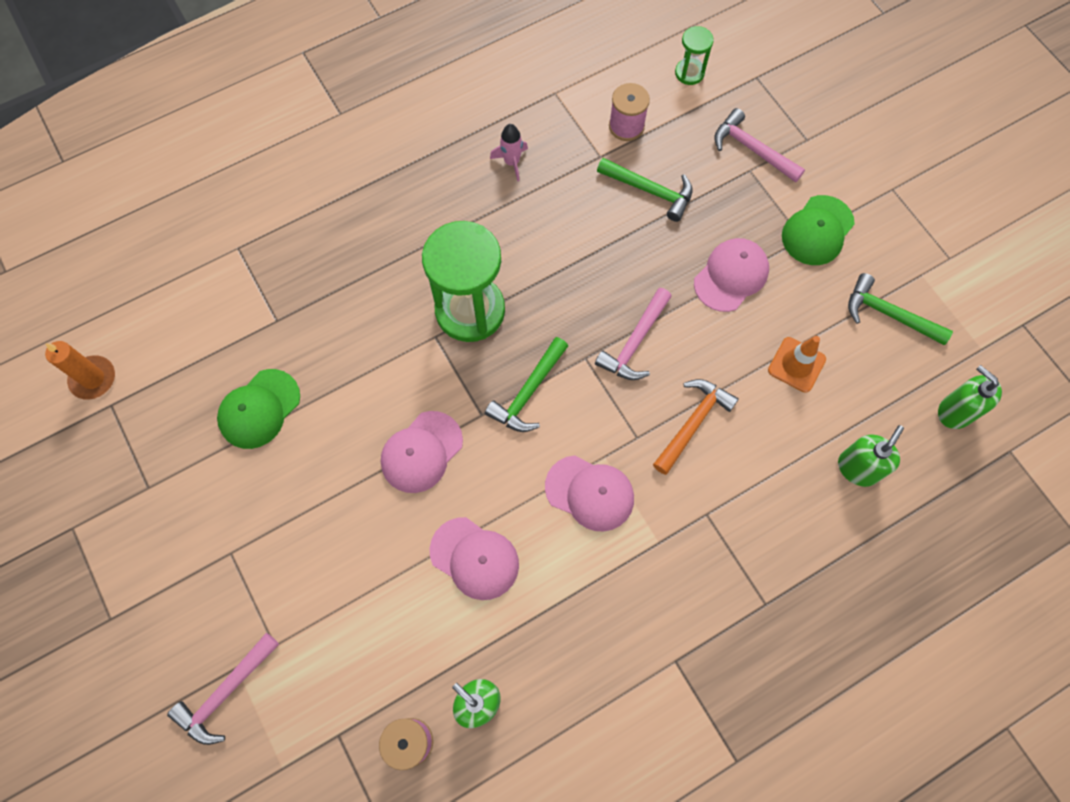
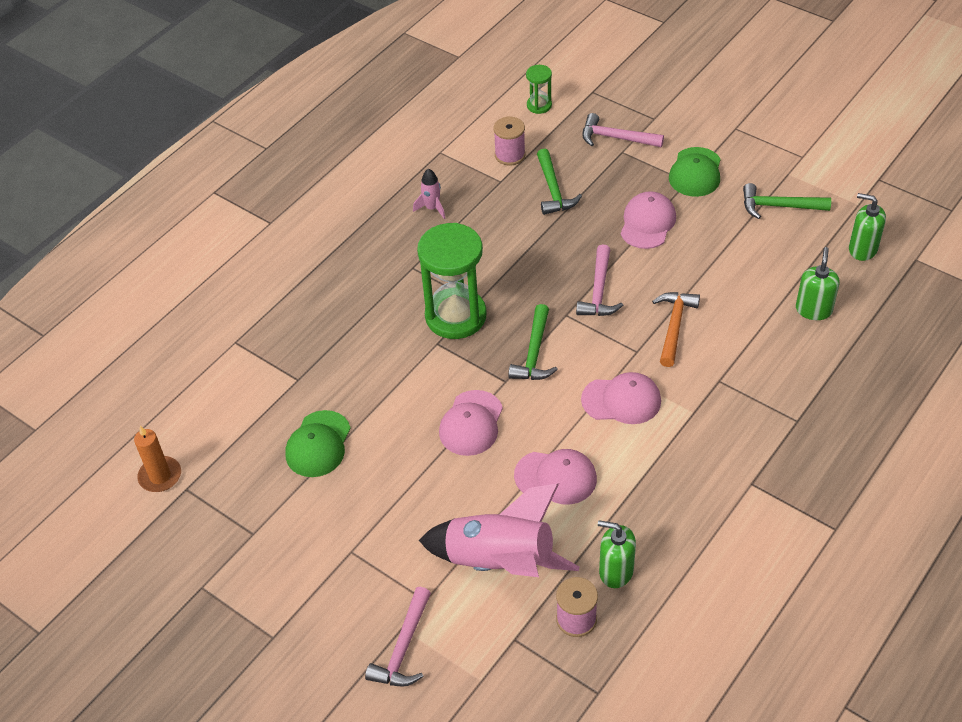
camera: 20 degrees left, 20 degrees down
(368, 636) = (500, 562): none -> pink rocket
(650, 191) = (553, 190): green hammer -> green hammer turned 75 degrees clockwise
(796, 365) = (730, 261): orange traffic cone -> none

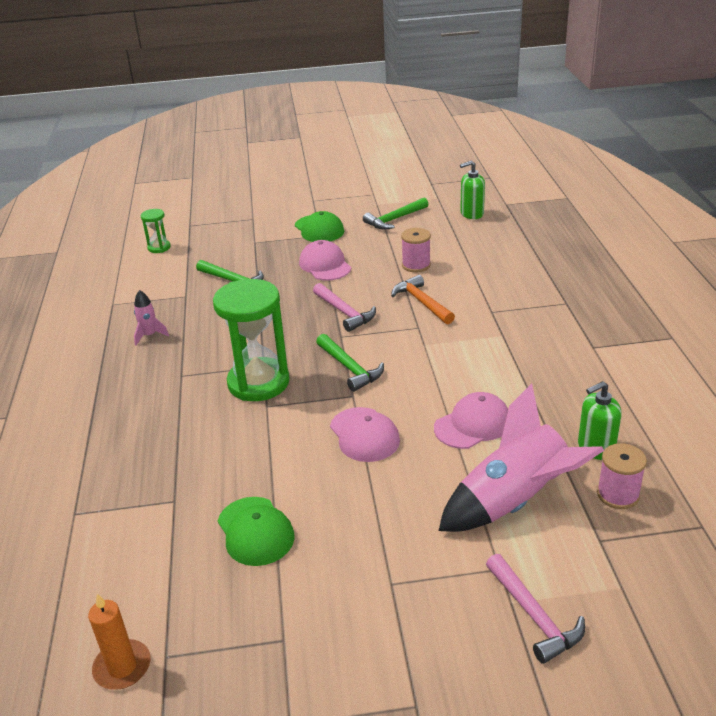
camera: 45 degrees left, 15 degrees down
(510, 155) = (173, 280): pink spool -> pink spool (416, 265)
(615, 138) = (240, 238): pink hammer -> none
(621, 400) = (449, 357): pink cap -> none
(813, 310) = (490, 251): green soap dispenser -> none

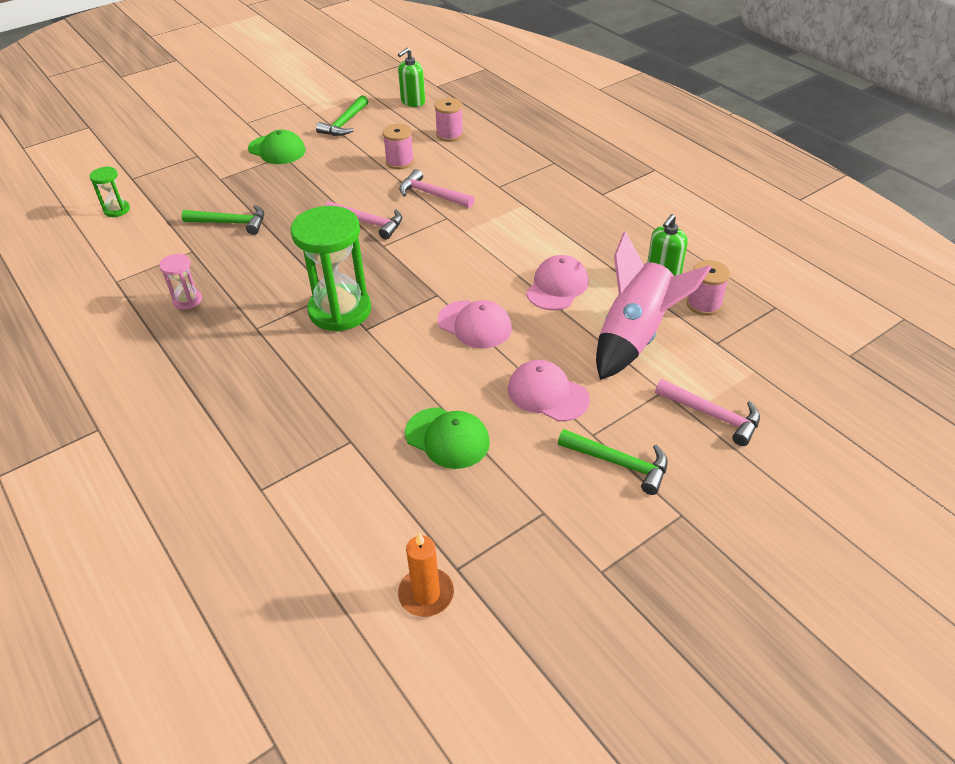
camera: 30 degrees left, 10 degrees up
(150, 335) = (187, 300): pink rocket -> pink hourglass
(325, 265) = (312, 183): pink cap -> pink cap (547, 394)
(350, 368) = (415, 272): green hammer -> green hammer (619, 463)
(421, 302) = (432, 194): orange hammer -> pink hammer
(482, 252) = (449, 135): none -> pink spool

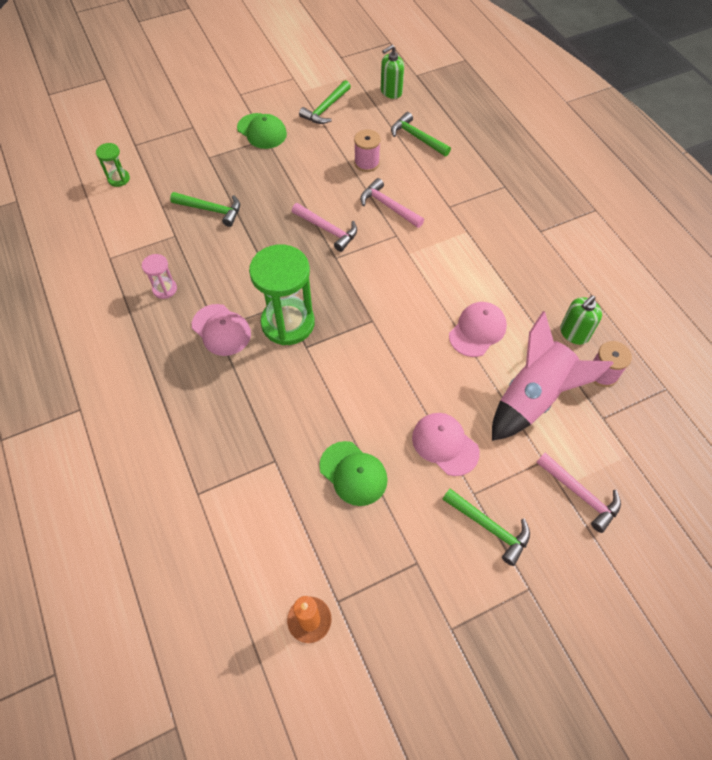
camera: 10 degrees right, 15 degrees up
(449, 135) = (417, 137): pink spool -> green hammer
(475, 325) = (398, 359): pink cap -> pink cap (221, 330)

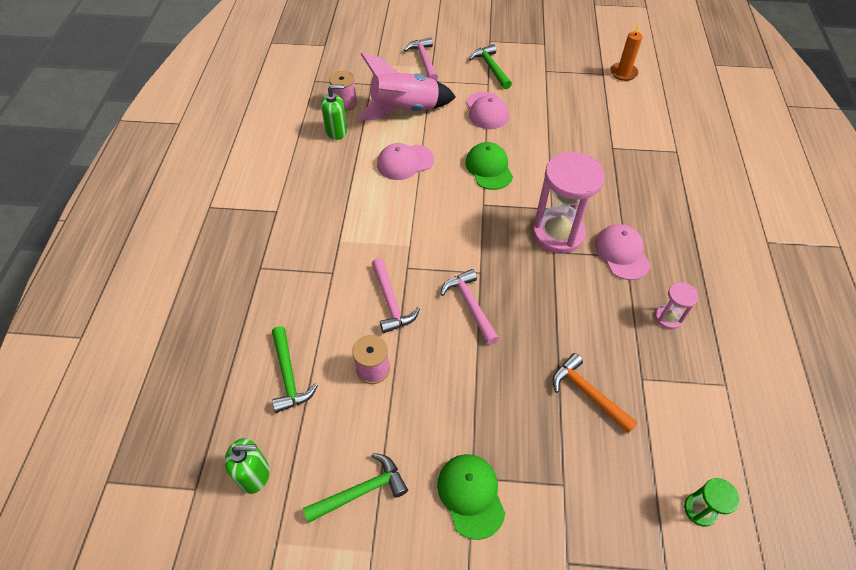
camera: 150 degrees left, 5 degrees down
(211, 210) = (588, 393): green hammer -> orange hammer
(288, 323) = (558, 233): green hourglass -> pink hourglass
(353, 473) = (559, 120): green cap -> green cap (489, 168)

